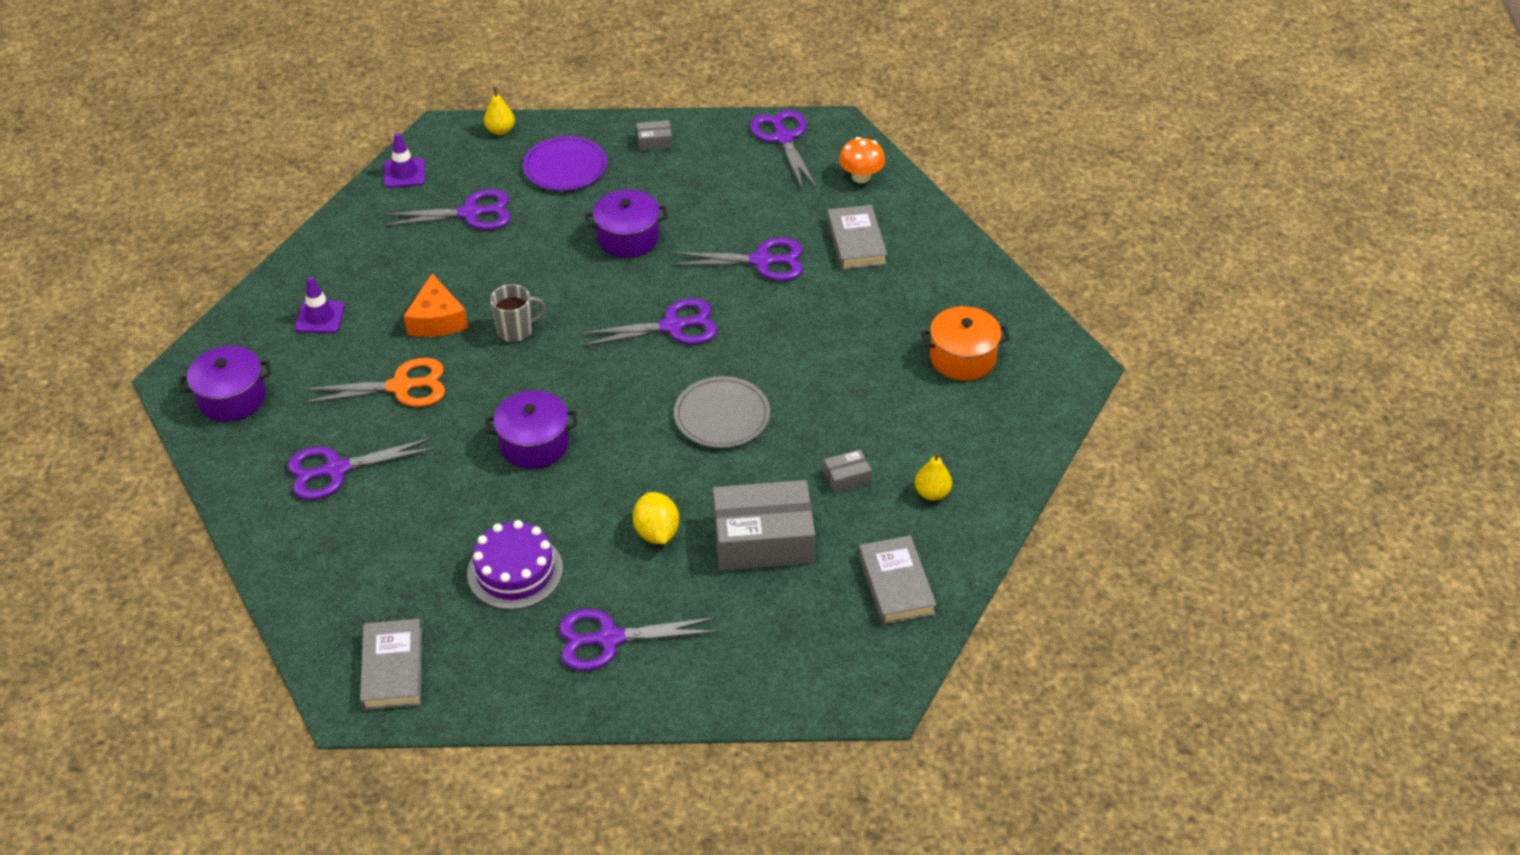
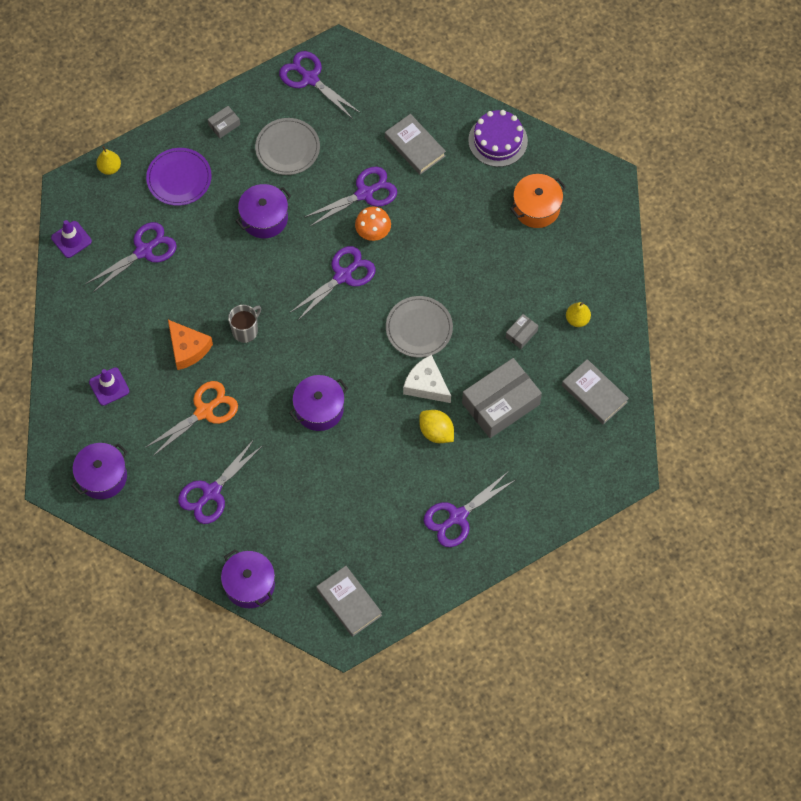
camera: 30 degrees left, 20 degrees up
(292, 588) = (249, 584): none -> purple pot
(515, 571) = (372, 502): purple cake -> purple cake (498, 140)
(684, 477) = (426, 385): none -> white cheese
(707, 187) = (287, 148): none -> grey plate
(861, 177) = (383, 88): orange mushroom -> orange mushroom (373, 232)

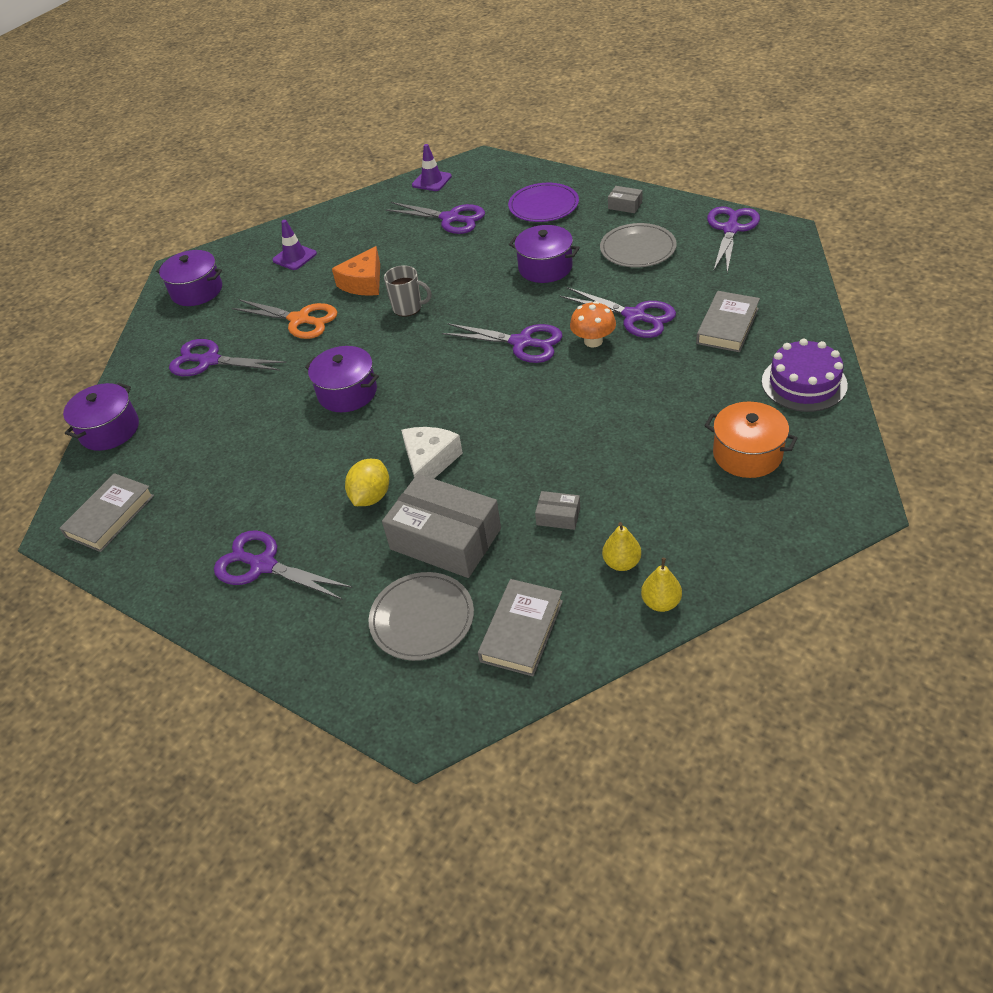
camera: 70 degrees right, 20 degrees down
(110, 168) = (520, 170): yellow pear -> yellow pear (661, 602)
(419, 328) = (500, 424): grey plate -> grey plate (422, 618)

